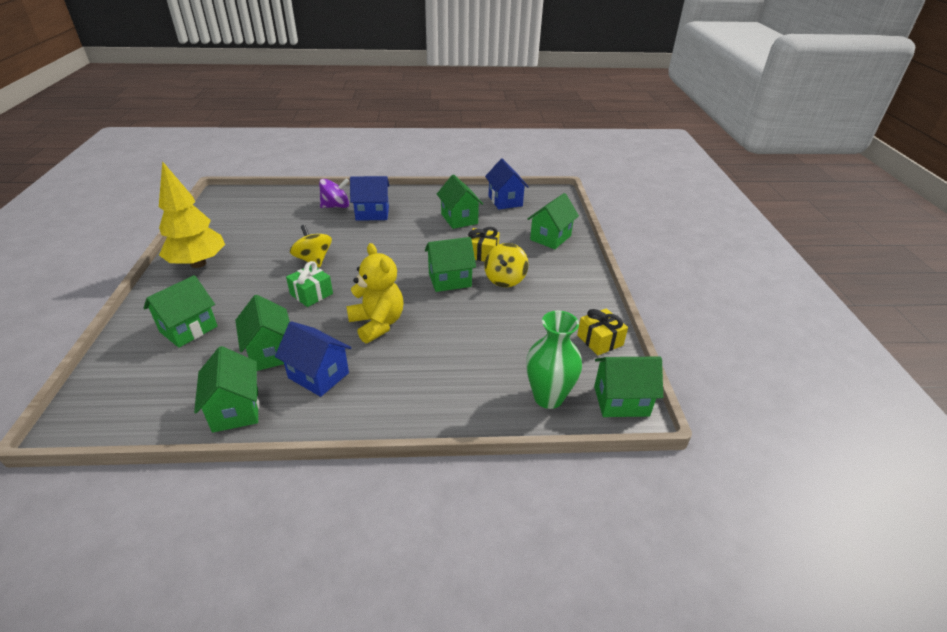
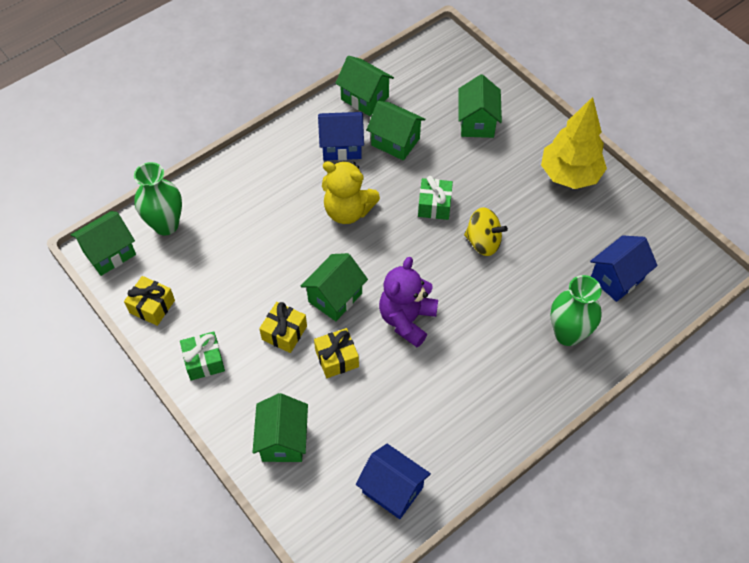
camera: 145 degrees right, 20 degrees up
(336, 206) = (568, 334): purple spinning top -> green vase
(372, 213) = (515, 348): blue house -> blue house (617, 278)
(416, 250) = (407, 319): none -> purple teddy bear
(459, 219) = (413, 406): green house -> none
(505, 279) = (284, 333): yellow spinning top -> yellow gift
(577, 291) = (204, 361): none -> green gift

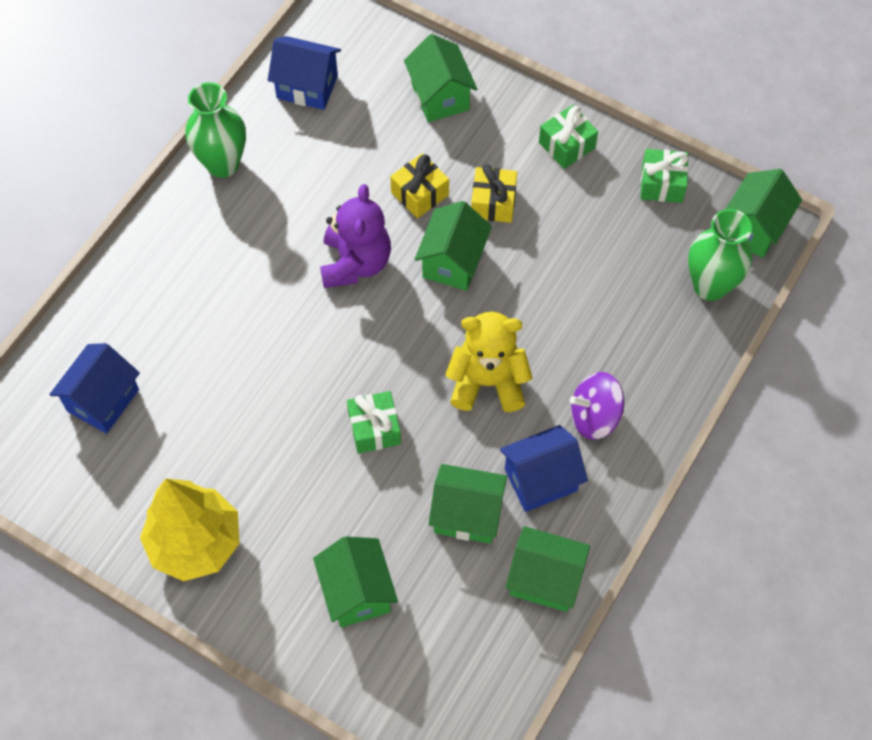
camera: 160 degrees right, 5 degrees up
(152, 306) = (662, 184): yellow gift -> green gift
(289, 170) = (594, 416): none -> purple spinning top
(483, 242) = (292, 395): yellow spinning top -> none
(568, 334) = (154, 307): green vase -> green vase (223, 164)

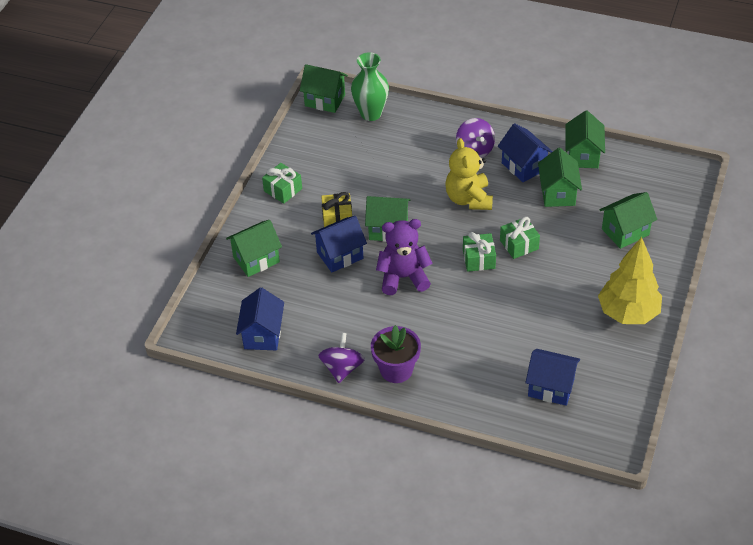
camera: 100 degrees left, 15 degrees down
(199, 223) = (396, 370): none -> purple flower pot
(223, 164) = (342, 368): green vase -> purple spinning top
(420, 194) = (340, 255): yellow gift -> blue house
(662, 184) = (302, 142): green gift -> green gift (478, 259)

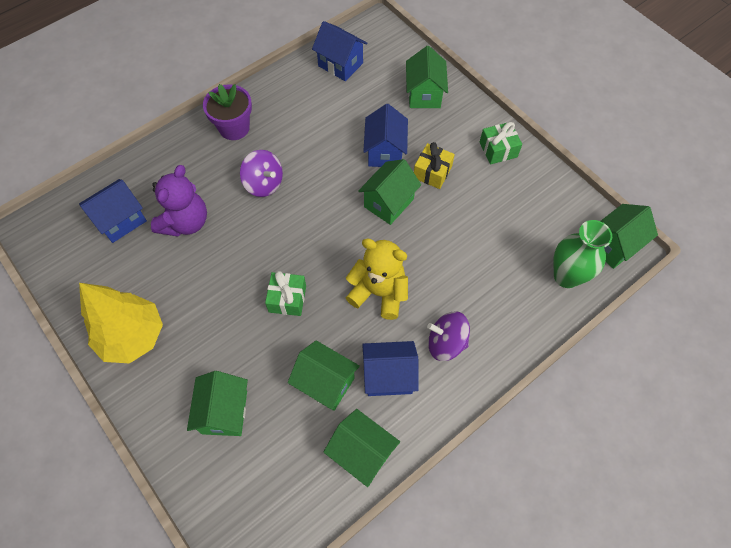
camera: 120 degrees right, 15 degrees up
(342, 368) = (266, 96): purple spinning top -> purple spinning top (264, 183)
(403, 277) = (323, 183): purple teddy bear -> purple teddy bear (185, 222)
(478, 259) = (297, 253): green gift -> none

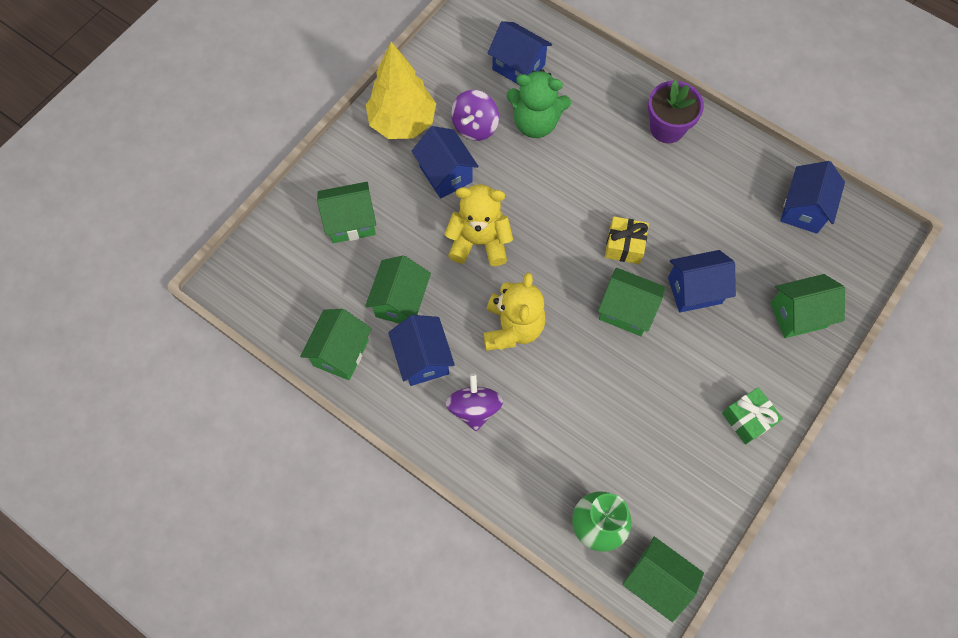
camera: 75 degrees right, 5 degrees up
(185, 222) = (535, 123): purple teddy bear -> green teddy bear
(207, 311) = (445, 174): none -> blue house
(264, 183) = (606, 179): purple spinning top -> purple spinning top (475, 126)
(287, 299) = (479, 242): green gift -> yellow teddy bear
(432, 172) = (685, 349): yellow gift -> yellow gift (624, 245)

